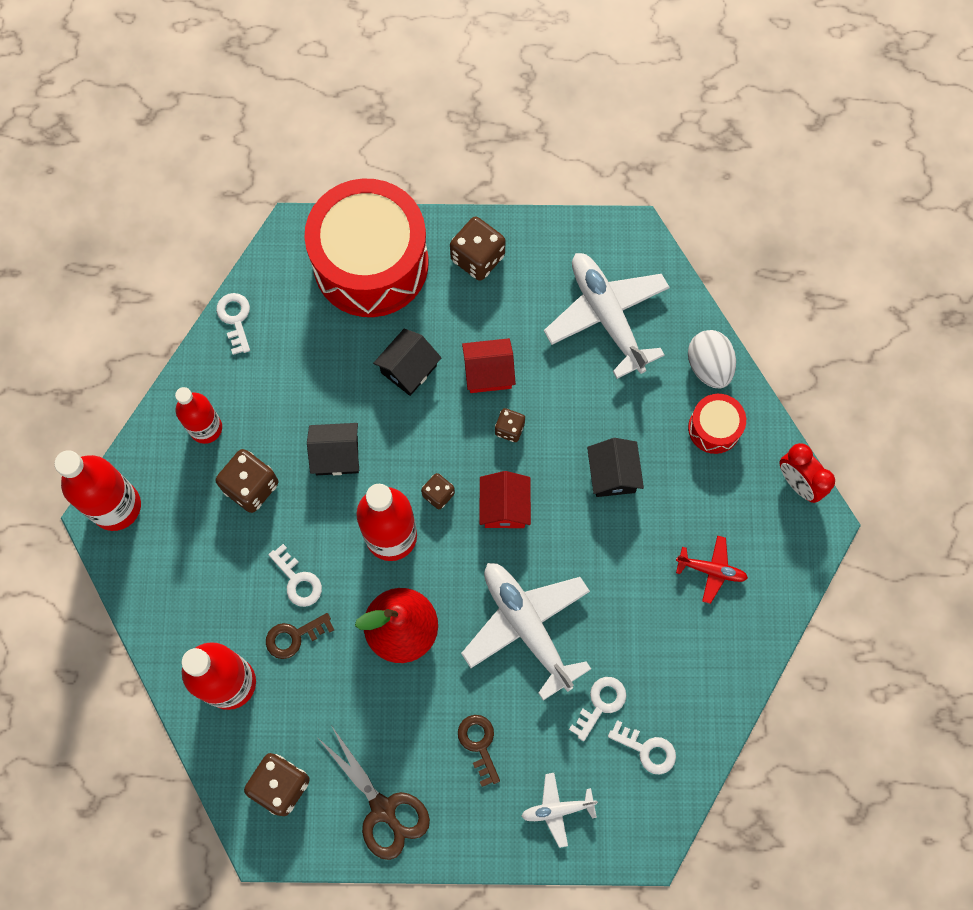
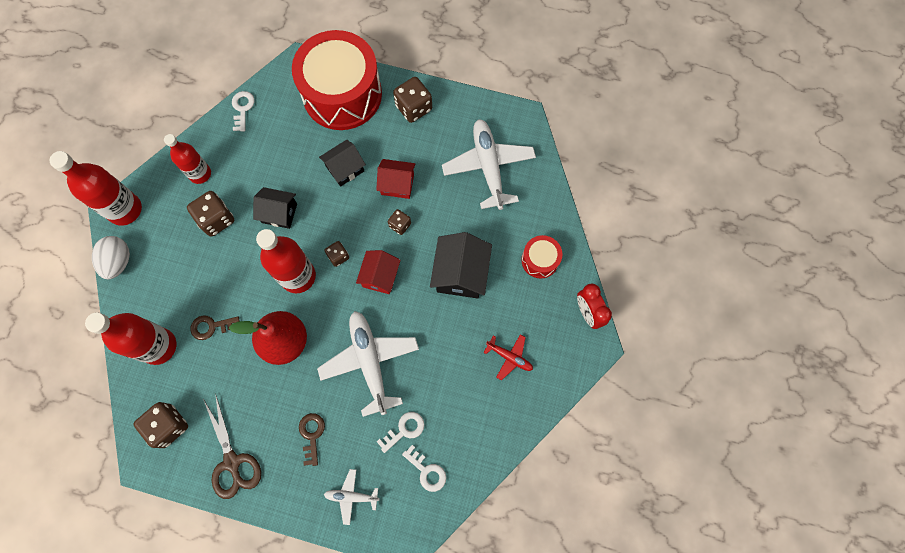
camera: 15 degrees right, 0 degrees up
(298, 580) = (226, 289): white key -> none
(612, 474) = (460, 273): black house -> black house, size x1.50
(709, 366) = (548, 217): white egg -> white egg (118, 262)

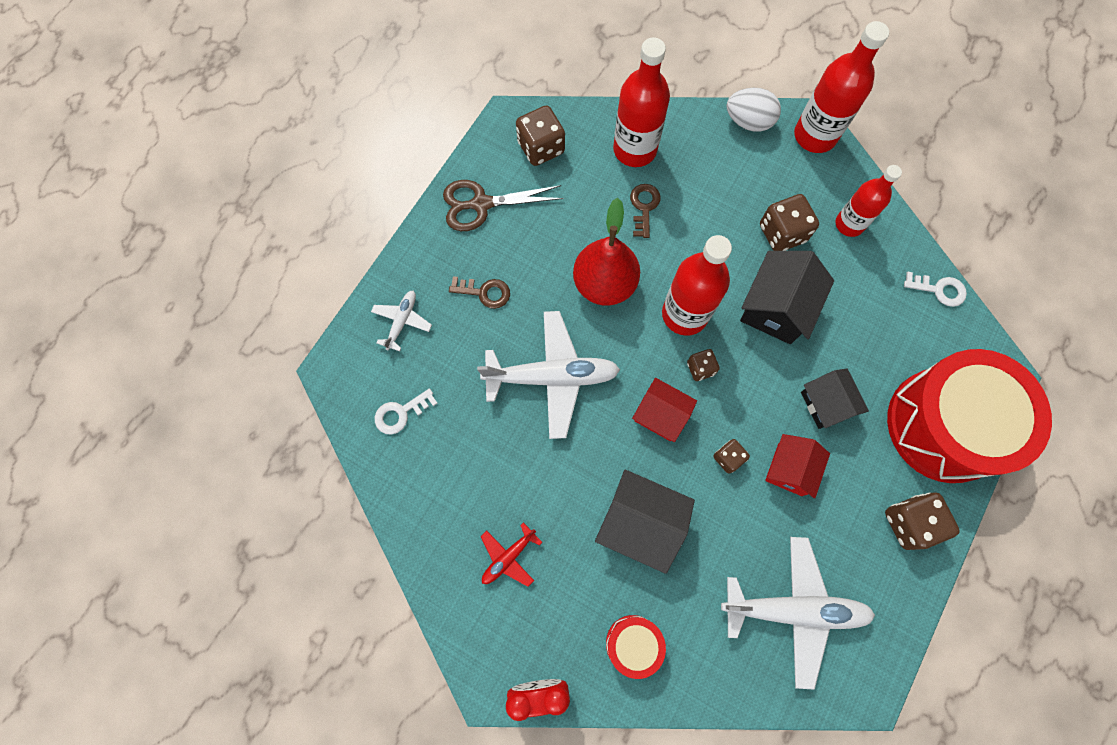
camera: 105 degrees right, 0 degrees up
(279, 213) = (776, 308): black house -> black house, size x1.50
(404, 430) = (457, 398): white key -> none

